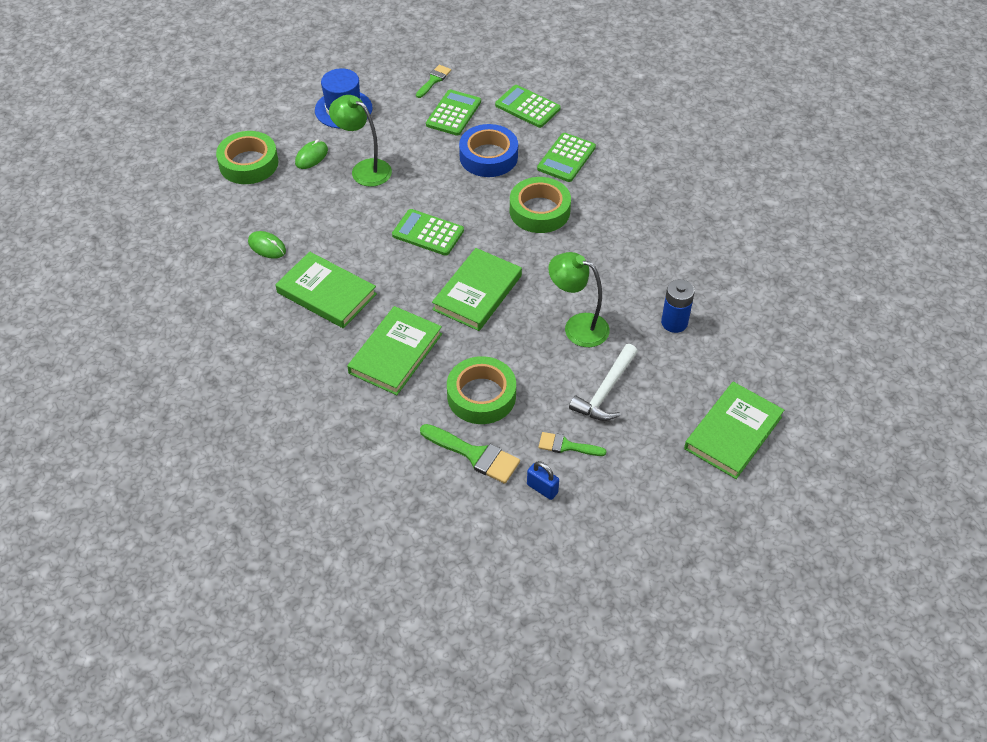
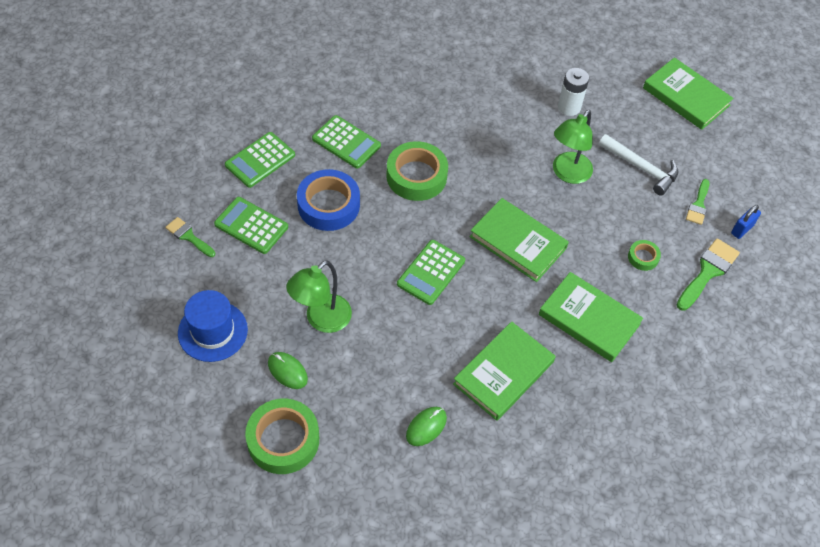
camera: 85 degrees left, 5 degrees up
(481, 396) = (643, 257): green tape -> green tape, size x0.49
(674, 322) = (569, 107): blue battery -> white battery

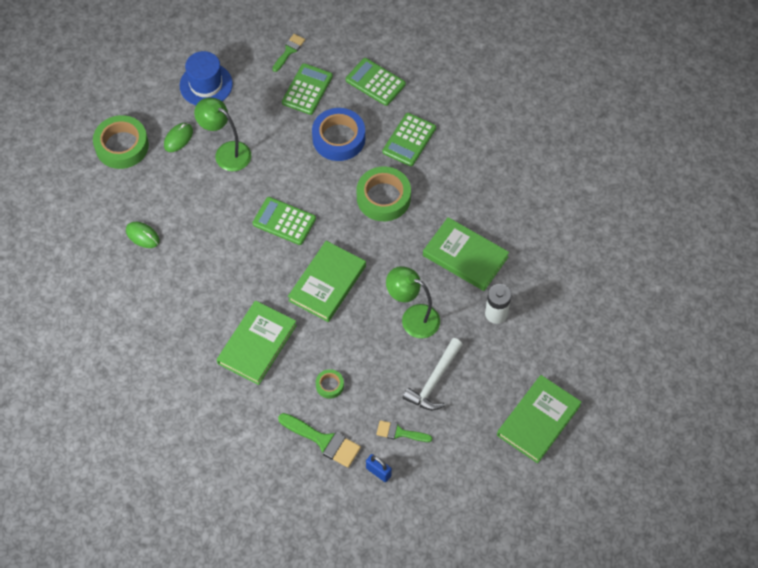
camera: 85 degrees right, 5 degrees up
(503, 373) = (196, 284): green book -> green book (465, 256)

